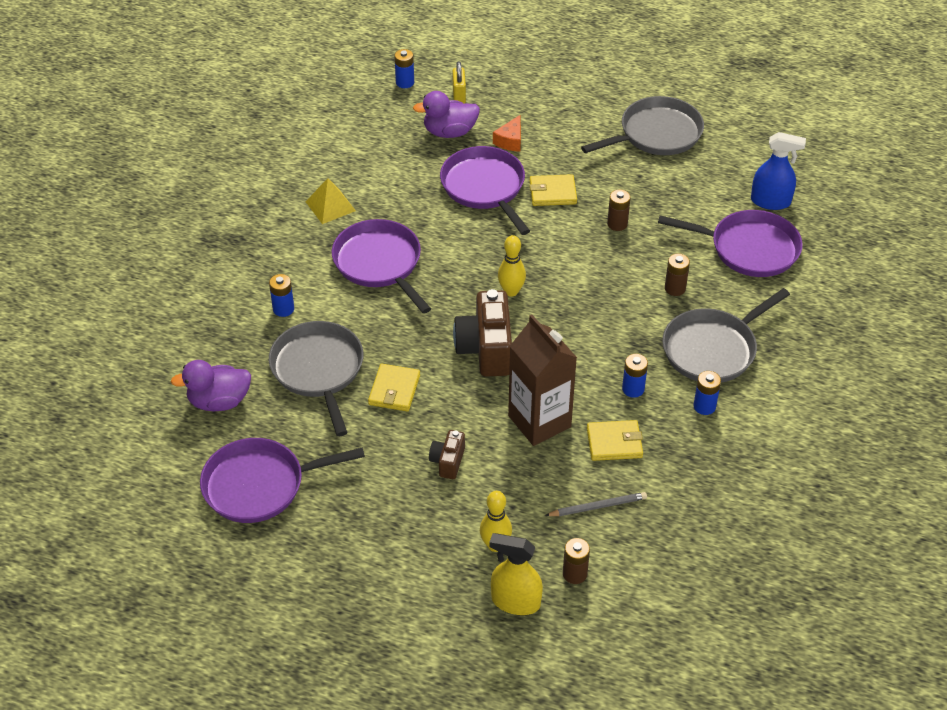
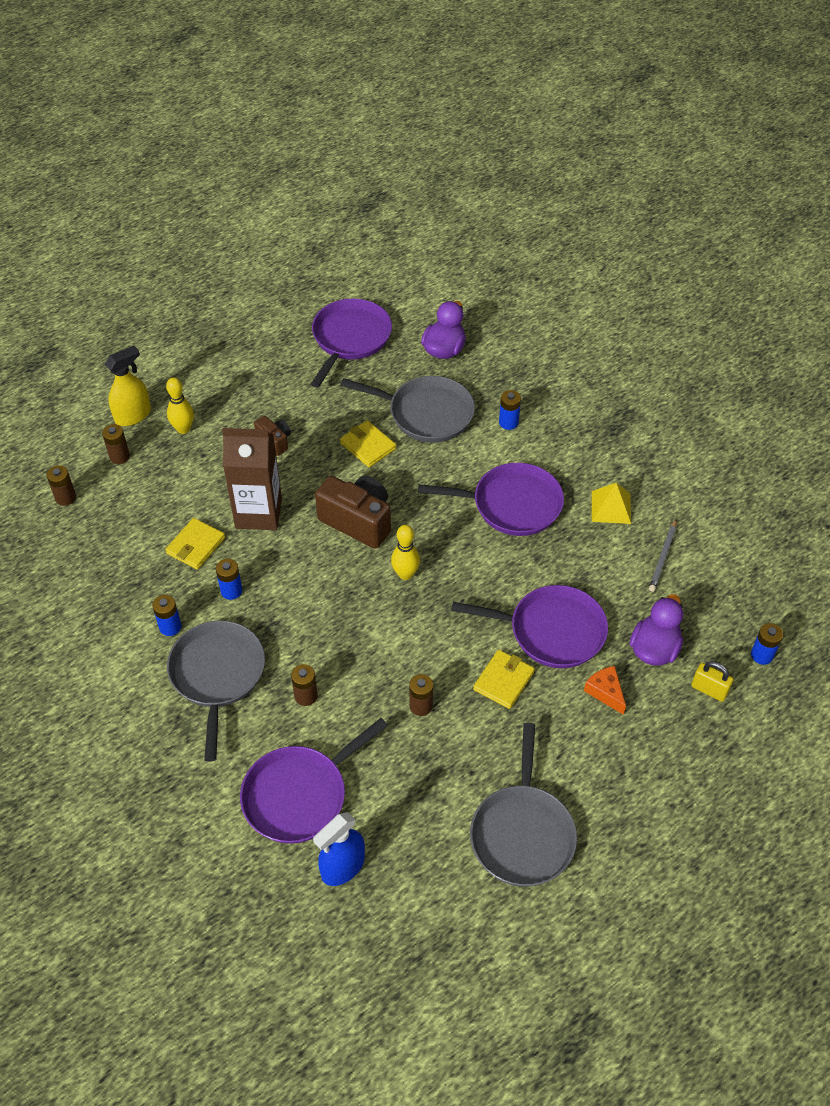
camera: 125 degrees right, 5 degrees up
(598, 506) = (155, 501): grey pencil -> grey pencil (663, 557)
(660, 581) = (65, 498): none -> brown battery

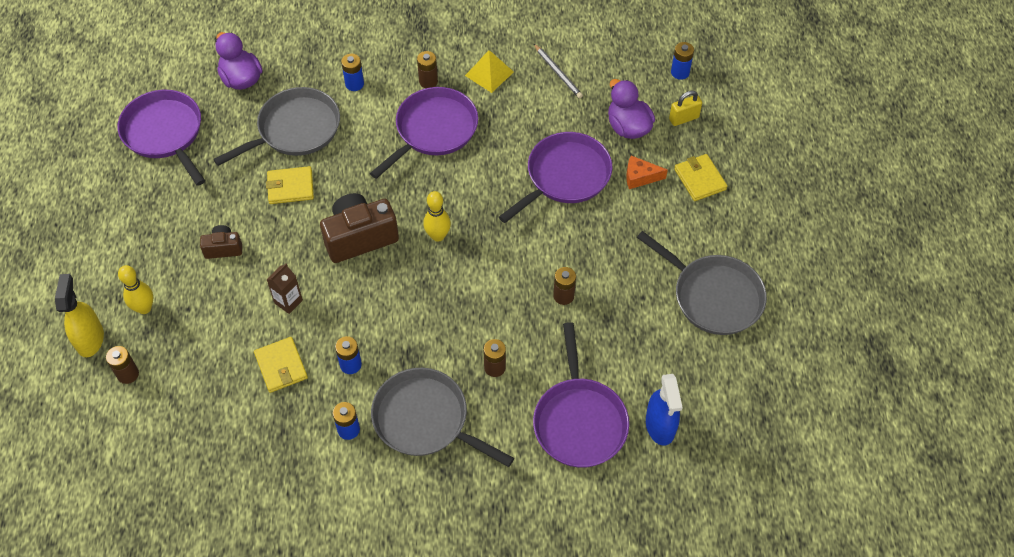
camera: 55 degrees left, 5 degrees up
(65, 498) = (135, 441): brown battery -> brown battery (428, 81)
(258, 513) = (288, 302): brown carton -> brown carton, size x0.48
(503, 681) = (583, 231): yellow wallet -> yellow wallet (700, 179)

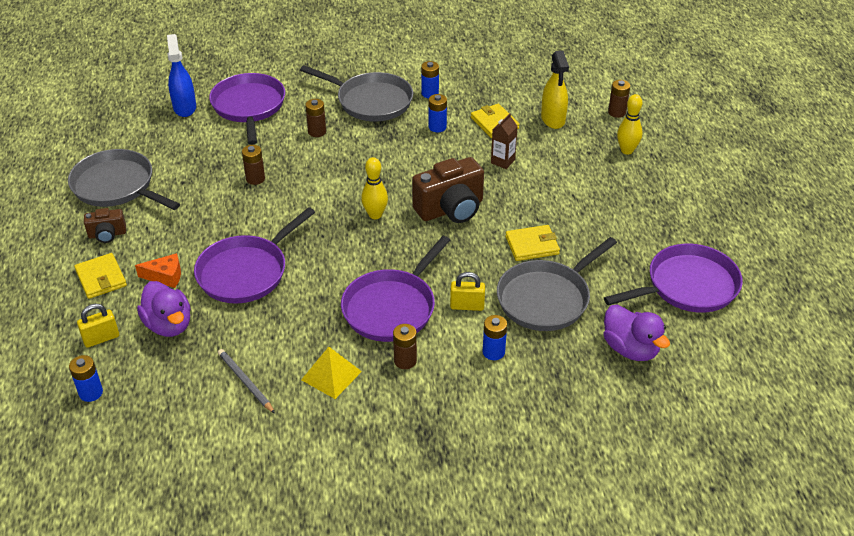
camera: 175 degrees right, 15 degrees down
(90, 339) = (661, 130): yellow spray bottle -> yellow spray bottle (553, 119)
(165, 133) = (688, 286): purple pan -> purple pan turned 75 degrees counterclockwise
(223, 248) = (577, 194): brown camera -> brown camera (107, 234)
(367, 127) = (467, 306): none -> yellow padlock

